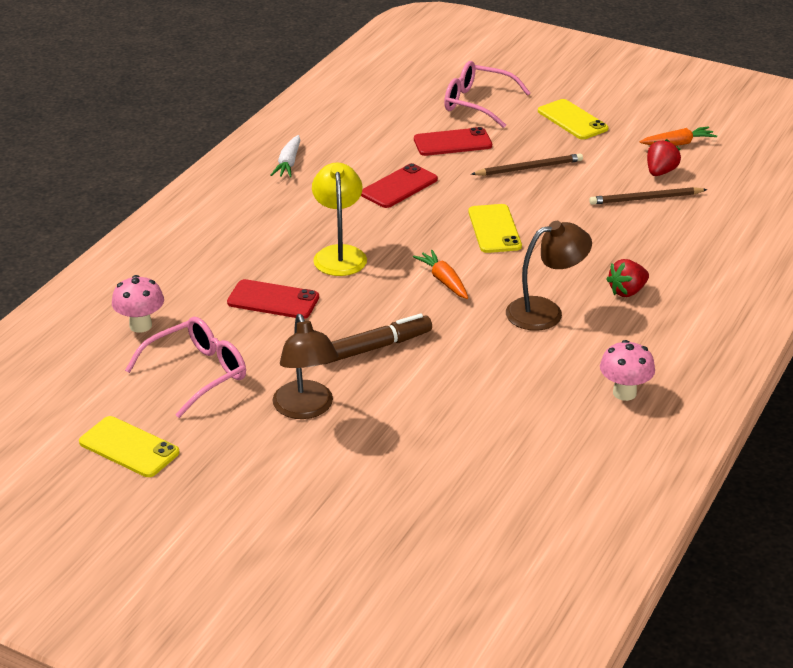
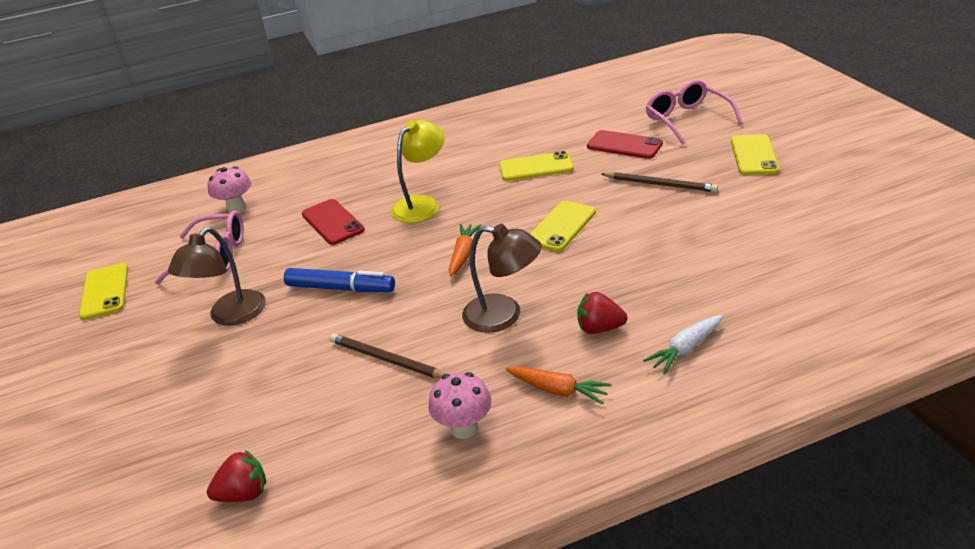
camera: 45 degrees right, 0 degrees up
(288, 163) = (484, 126): white carrot -> white carrot (685, 349)
(375, 347) = (340, 288): brown marker -> blue marker
(399, 187) = (536, 167): red phone -> yellow phone
(645, 199) = (733, 247): brown pencil -> brown pencil (386, 359)
(660, 172) = (781, 227): red strawberry -> red strawberry (244, 494)
(678, 143) = (834, 205): orange carrot -> orange carrot (558, 390)

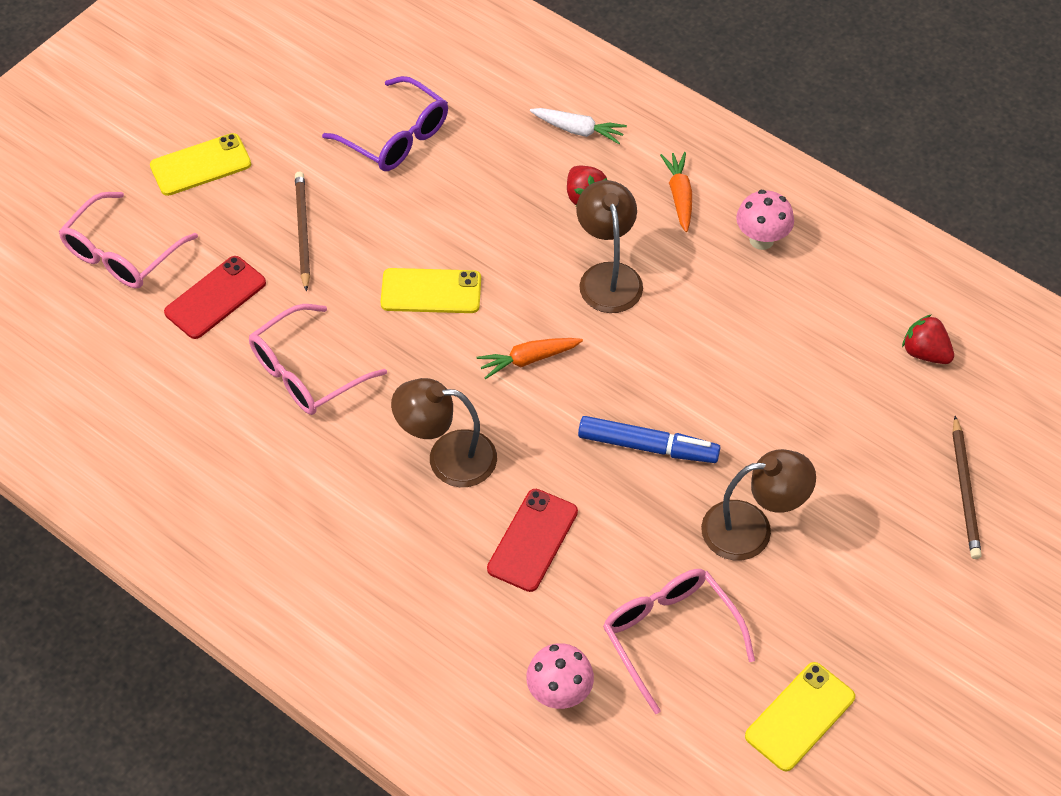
camera: 125 degrees left, 20 degrees up
(340, 288) = (648, 447): blue marker -> blue marker turned 120 degrees clockwise
(386, 359) = (722, 340): brown pencil -> brown pencil (965, 491)
(422, 204) = (447, 457): yellow lamp -> brown lamp
(536, 167) = (307, 372): yellow phone -> pink glasses
(624, 145) = (215, 298): red phone -> red phone turned 45 degrees clockwise
(736, 243) = (395, 137): none -> purple glasses

